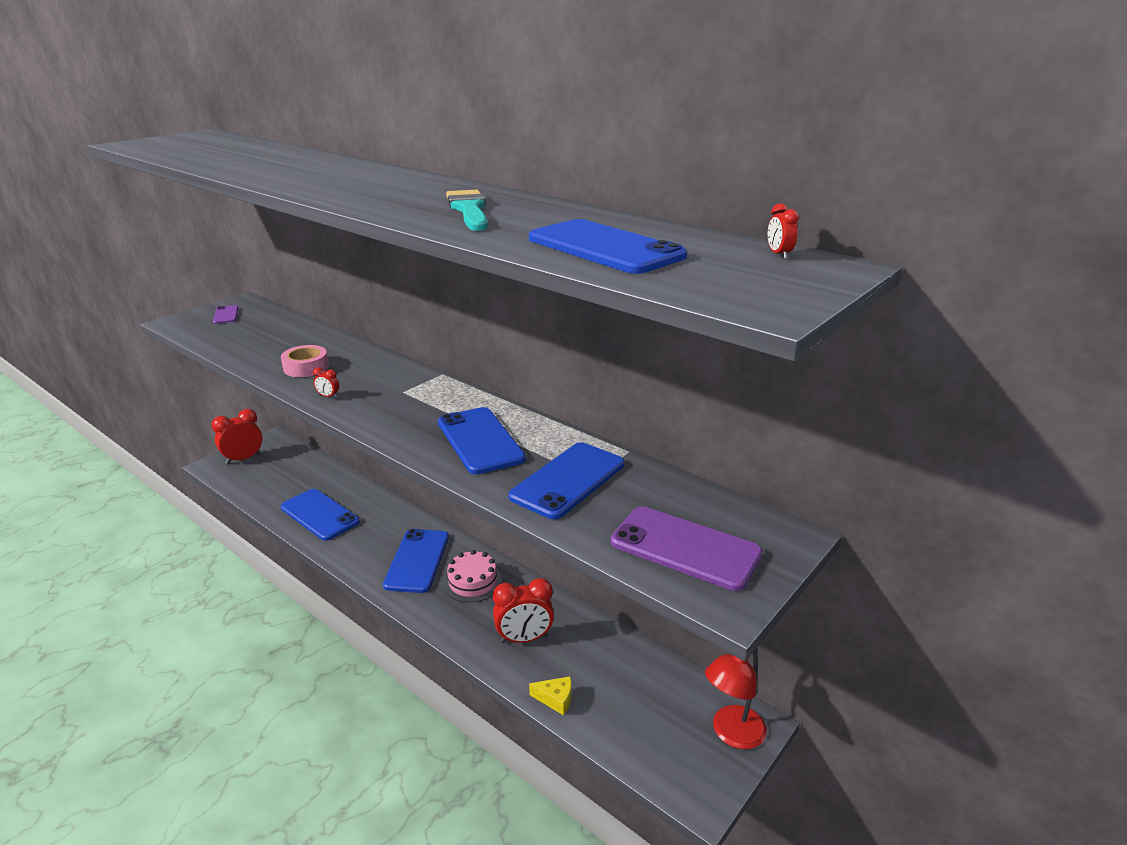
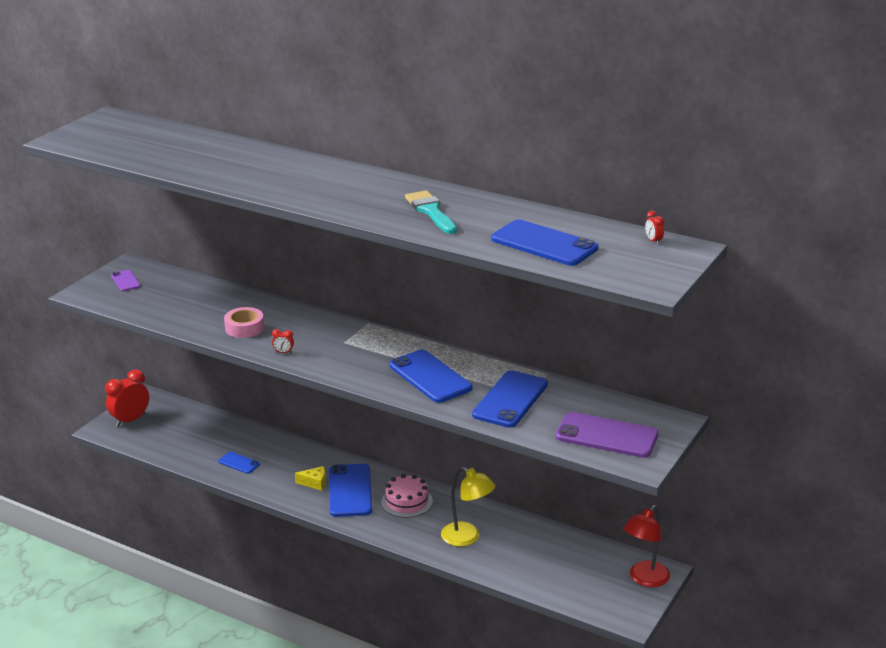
camera: 10 degrees left, 0 degrees up
(319, 515) = (239, 463): blue phone -> blue phone, size x0.51
(524, 639) = (467, 538): red clock -> yellow lamp
(555, 699) = (507, 574): yellow cheese -> yellow cheese (314, 483)

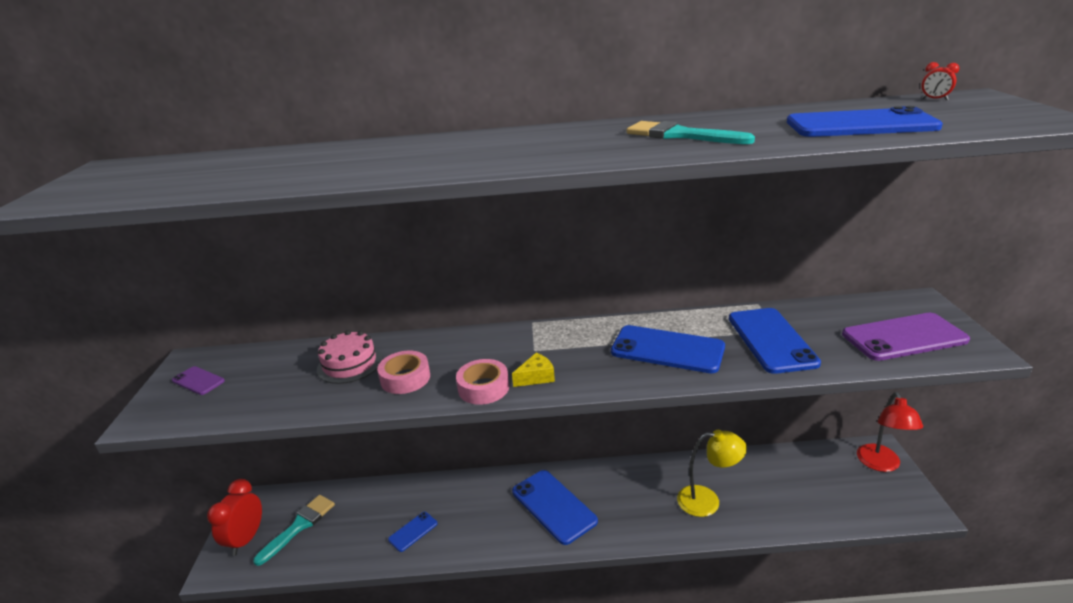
camera: 30 degrees left, 0 degrees up
(169, 427) = (299, 526): none -> turquoise brush
(239, 463) = (413, 531): blue phone -> blue phone turned 45 degrees counterclockwise
(283, 352) = (483, 388): red clock -> pink tape
(314, 483) = (511, 515): yellow cheese -> yellow cheese (536, 377)
(406, 501) = (616, 491): pink cake -> pink cake (349, 364)

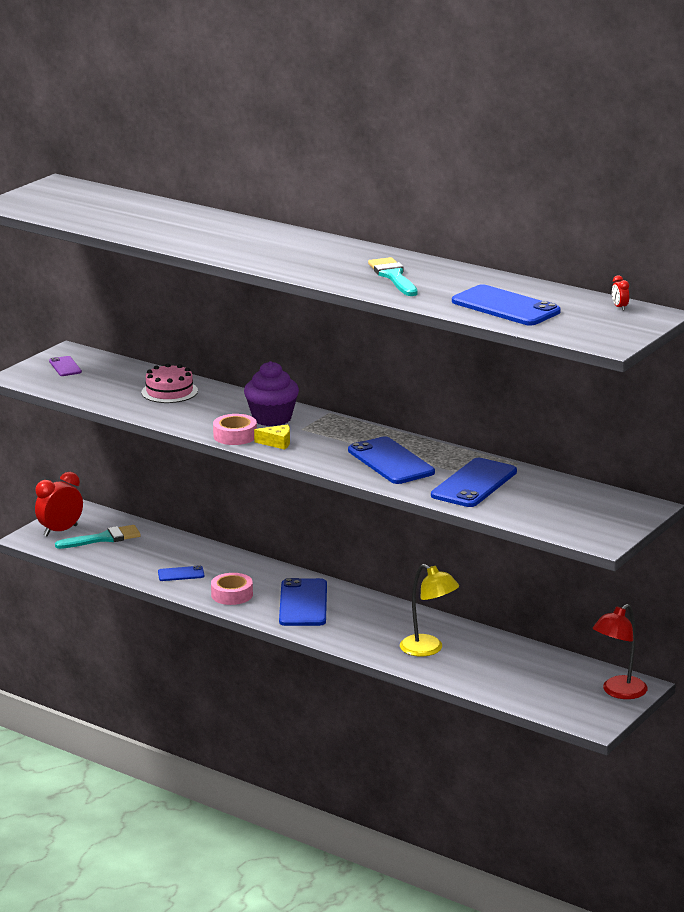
camera: 35 degrees right, 5 degrees down
(405, 378) = (194, 413): pink tape -> pink tape (232, 594)
(491, 351) = (272, 418): none -> purple cupcake
(904, 337) = (571, 517): purple phone -> none

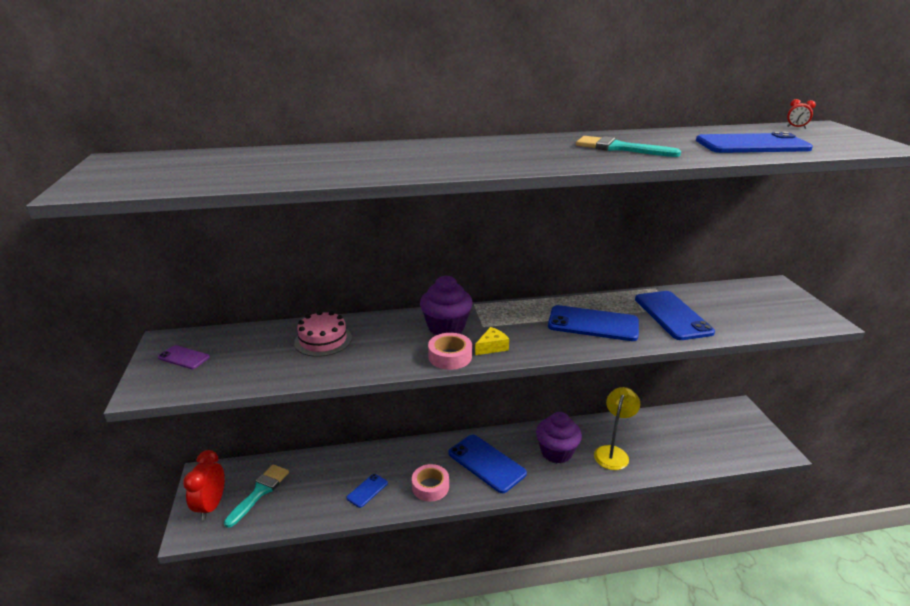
camera: 45 degrees left, 5 degrees up
(378, 625) = (556, 452): none -> purple cupcake
(428, 649) = (613, 452): yellow lamp -> yellow lamp turned 60 degrees counterclockwise
(618, 692) = (742, 418): red lamp -> none

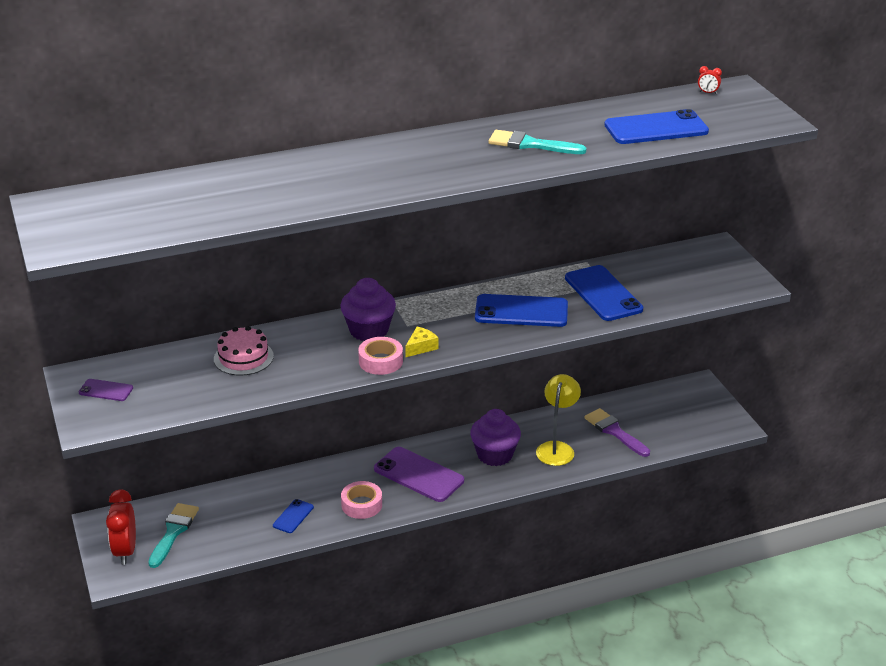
camera: 10 degrees left, 5 degrees up
(486, 463) = (418, 475): blue phone -> purple phone
(665, 443) = (614, 431): none -> purple brush

